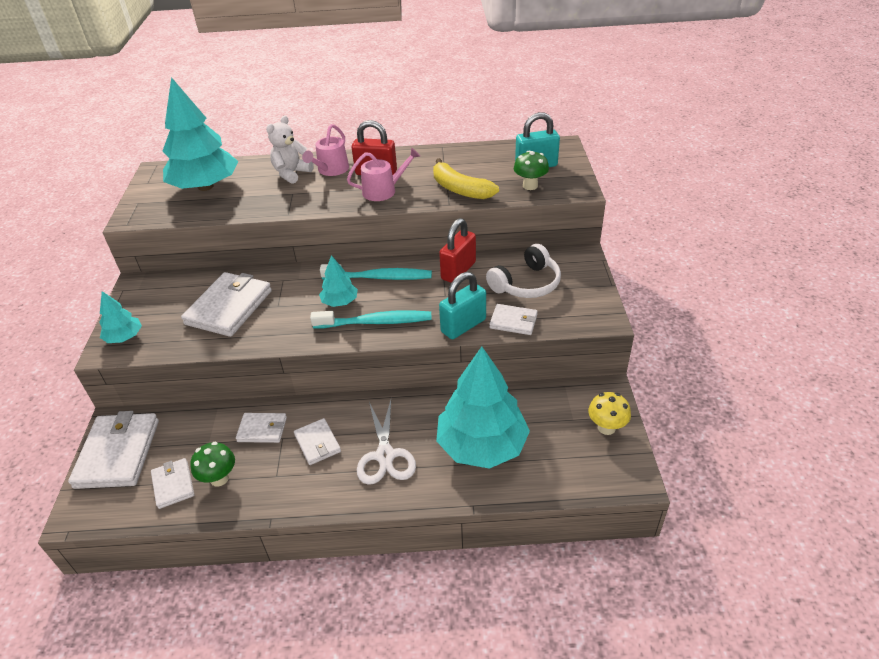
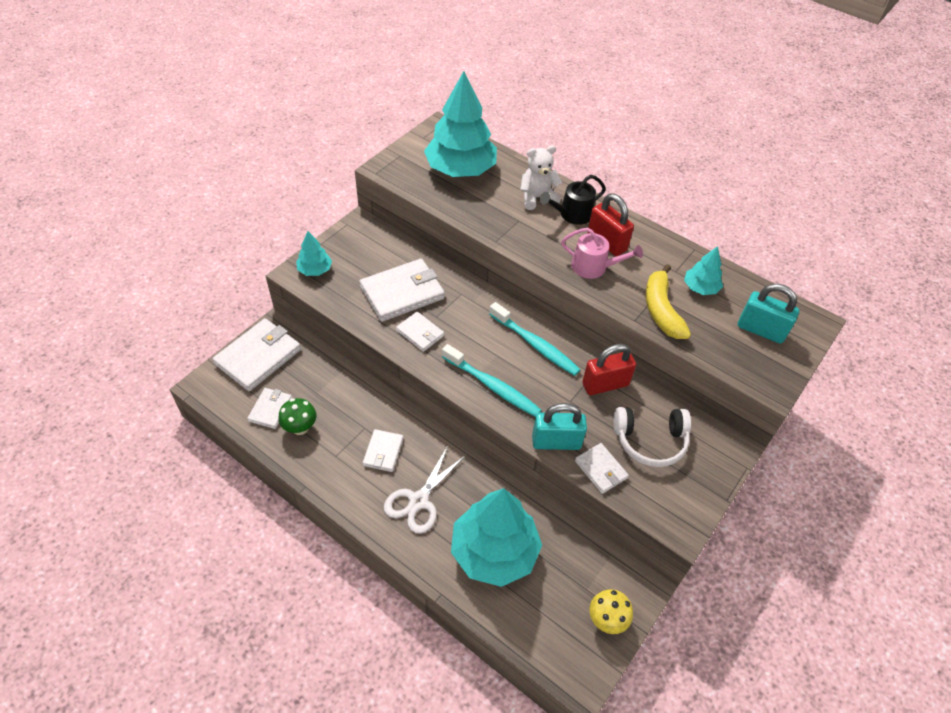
camera: 35 degrees right, 10 degrees up
(262, 429) = (358, 410): white wallet -> white wallet (420, 333)
(331, 170) = (572, 214): pink watering can -> black watering can
(340, 302) = (483, 346): turquoise tree -> turquoise tree (700, 288)
(530, 186) = (730, 350): green mushroom -> none

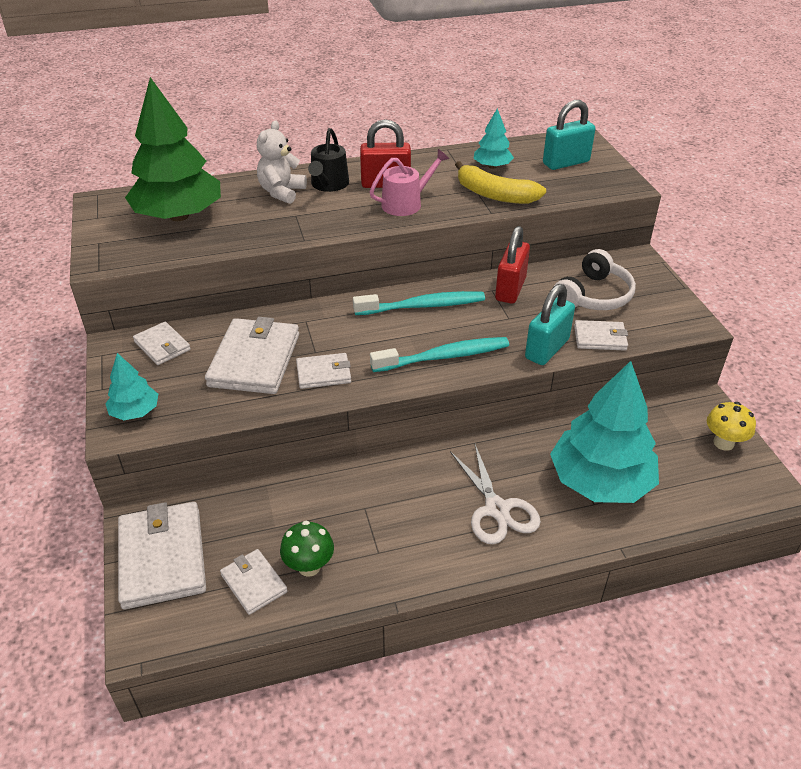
camera: 50 degrees left, 10 degrees down
(383, 452) = (410, 507): white wallet -> white wallet (162, 346)
(460, 169) = (179, 216): turquoise tree -> green tree

